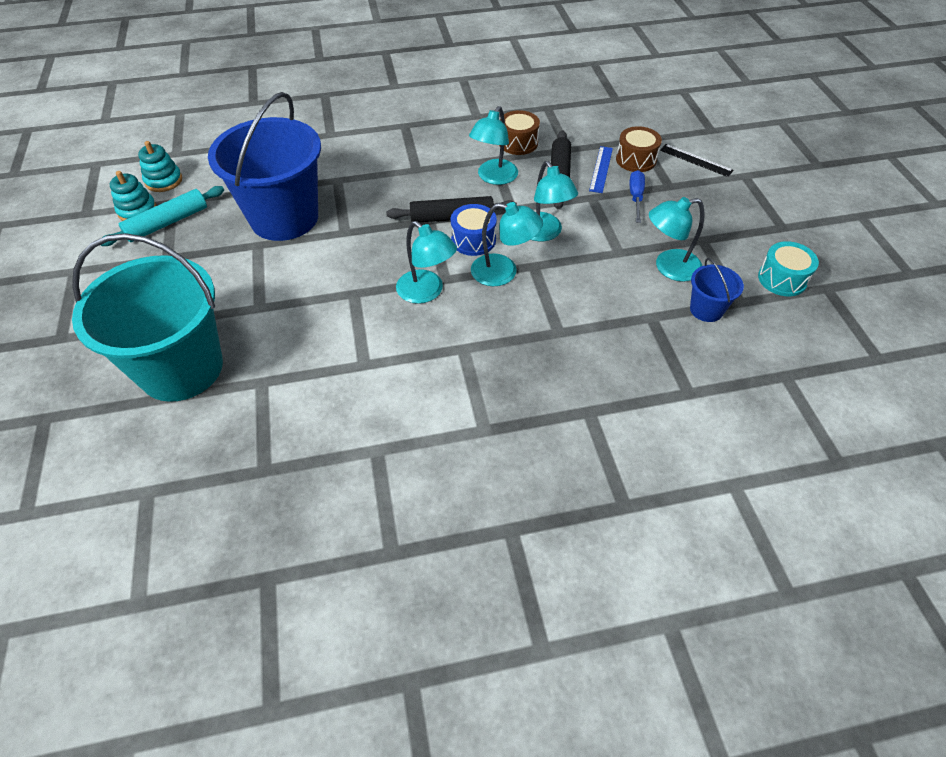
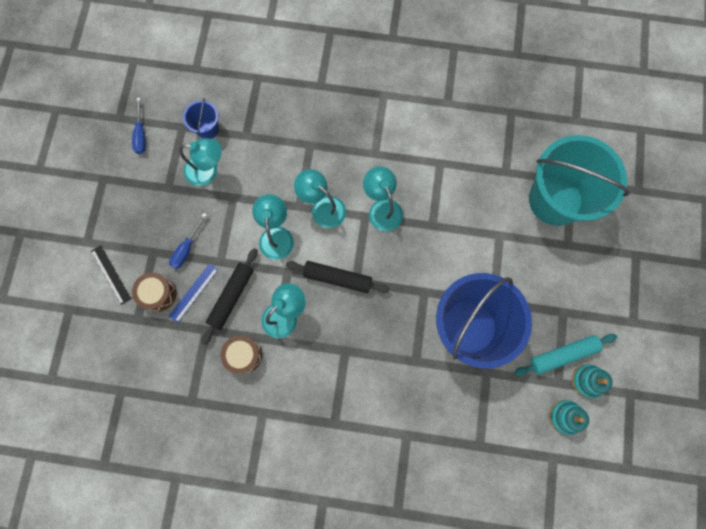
camera: 160 degrees left, 25 degrees up
(473, 240) = (331, 247): blue drum -> none
(782, 279) = (141, 134): turquoise drum -> blue screwdriver

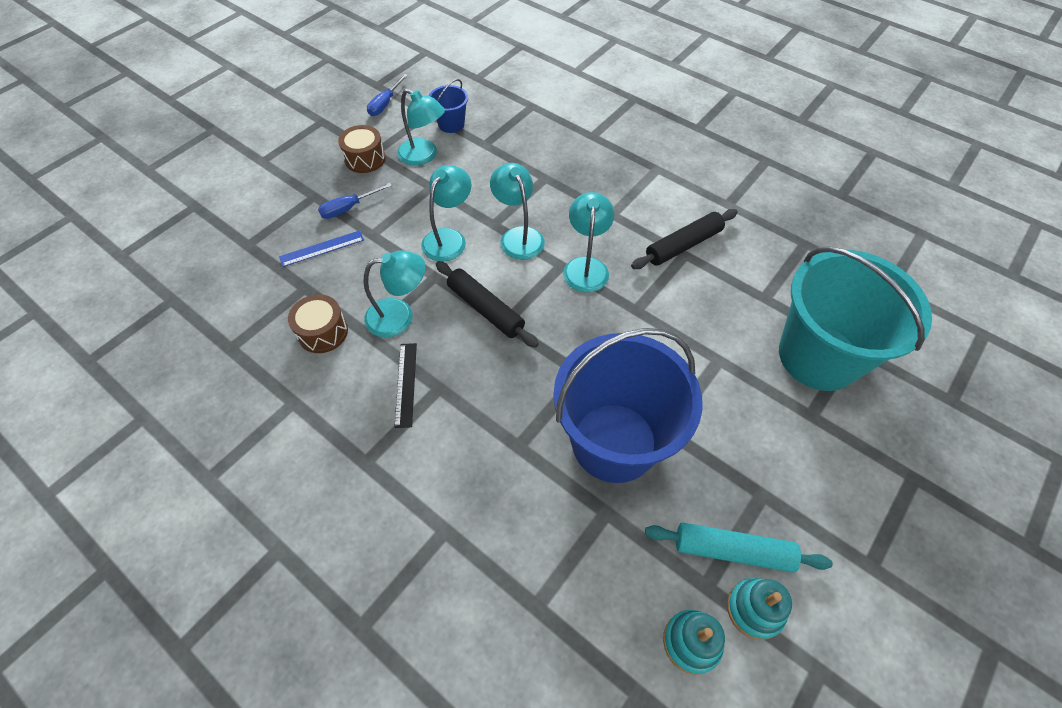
camera: 30 degrees right, 20 degrees down
(111, 274) = (258, 196): black ruler -> black ruler (406, 384)
(158, 294) = (287, 233): brown drum -> brown drum (365, 159)
(231, 297) = (356, 271): black rolling pin -> black rolling pin (683, 245)

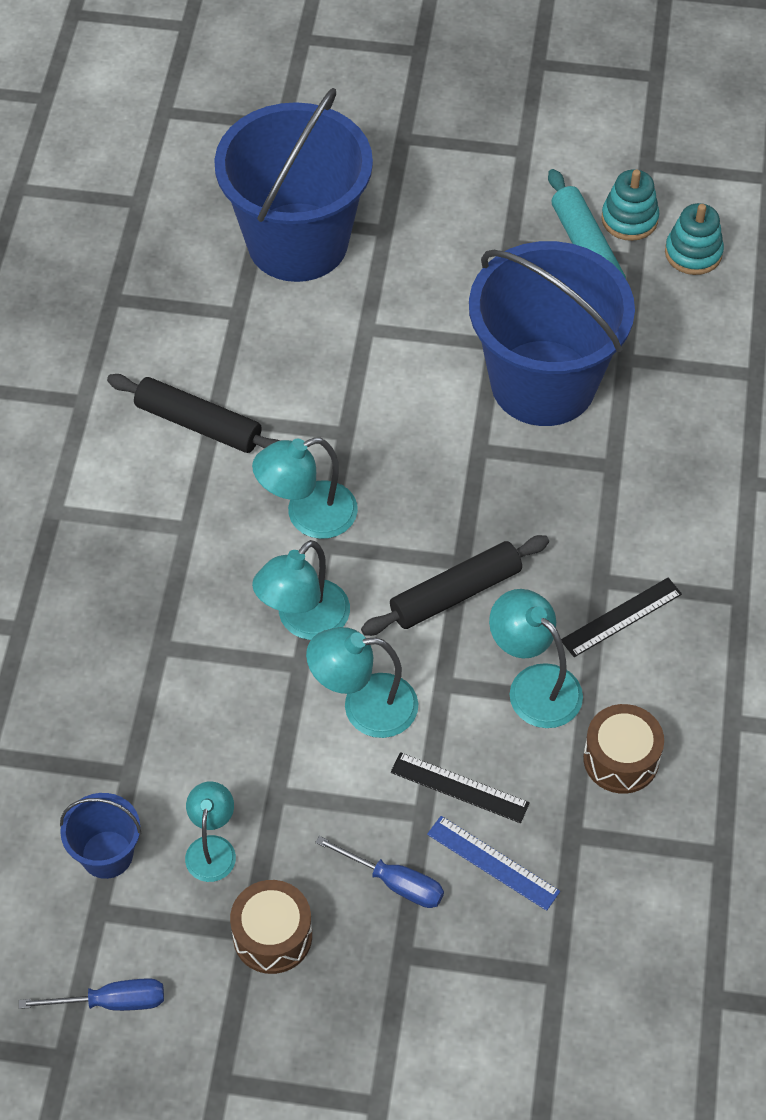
camera: 120 degrees left, 0 degrees up
(371, 255) = (459, 787): none -> black ruler
(424, 156) = (212, 848): turquoise lamp -> turquoise lamp, size x0.66
(485, 309) = (455, 593): black rolling pin -> black rolling pin turned 45 degrees clockwise
(818, 356) = (297, 242): turquoise bucket -> blue bucket

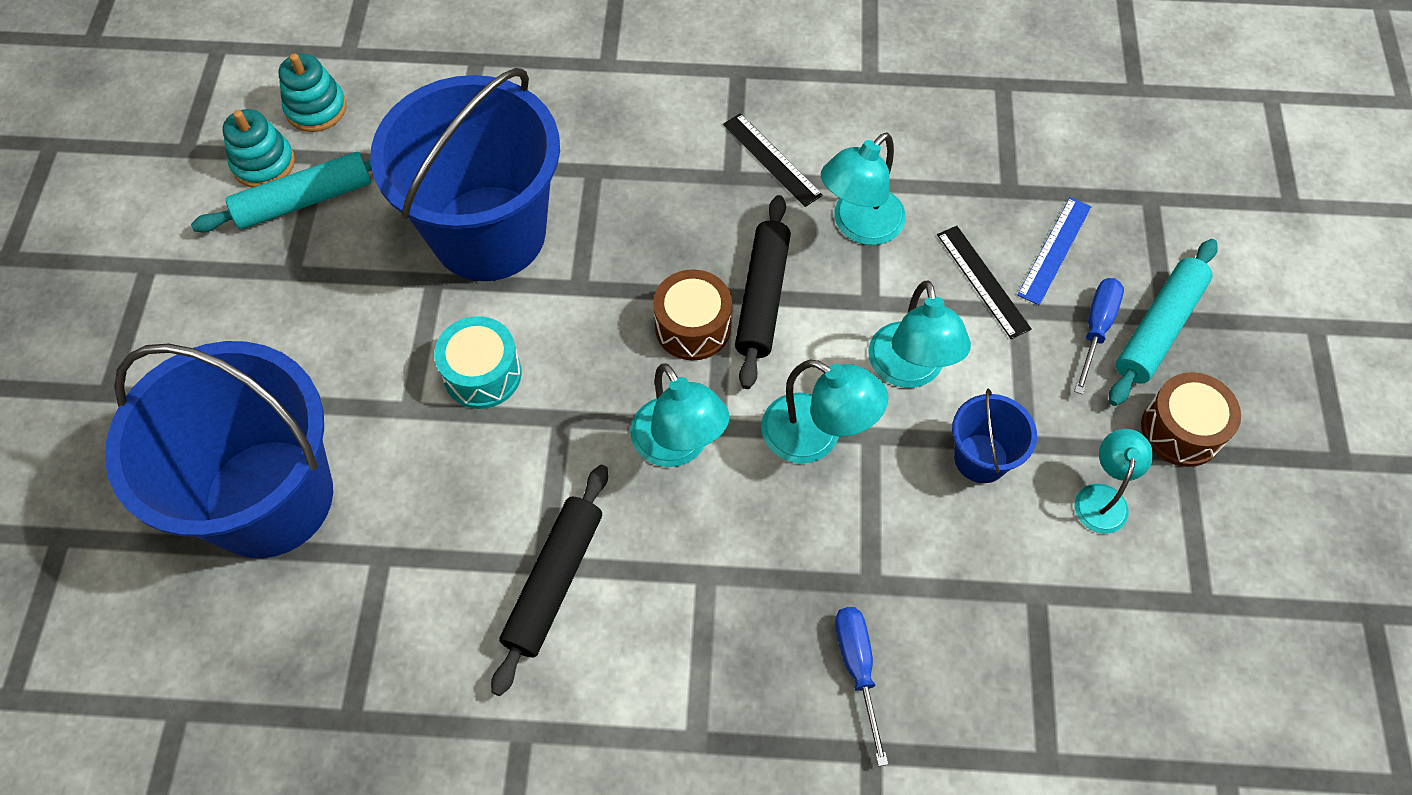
camera: 95 degrees left, 5 degrees up
(107, 854) = (1137, 603): blue bucket -> blue bucket (981, 458)
(111, 1002) = (1297, 574): blue screwdriver -> blue screwdriver (857, 669)
(212, 848) = (1102, 497): turquoise lamp -> turquoise lamp turned 105 degrees clockwise
(389, 943) = (1158, 328): none -> turquoise rolling pin
(395, 378) = (482, 374): none -> turquoise drum
(455, 593) = (762, 297): black rolling pin -> black rolling pin turned 45 degrees clockwise
(459, 787) = (982, 281): black ruler -> black ruler turned 45 degrees counterclockwise
(621, 759) = (925, 156): brown drum -> brown drum (693, 327)

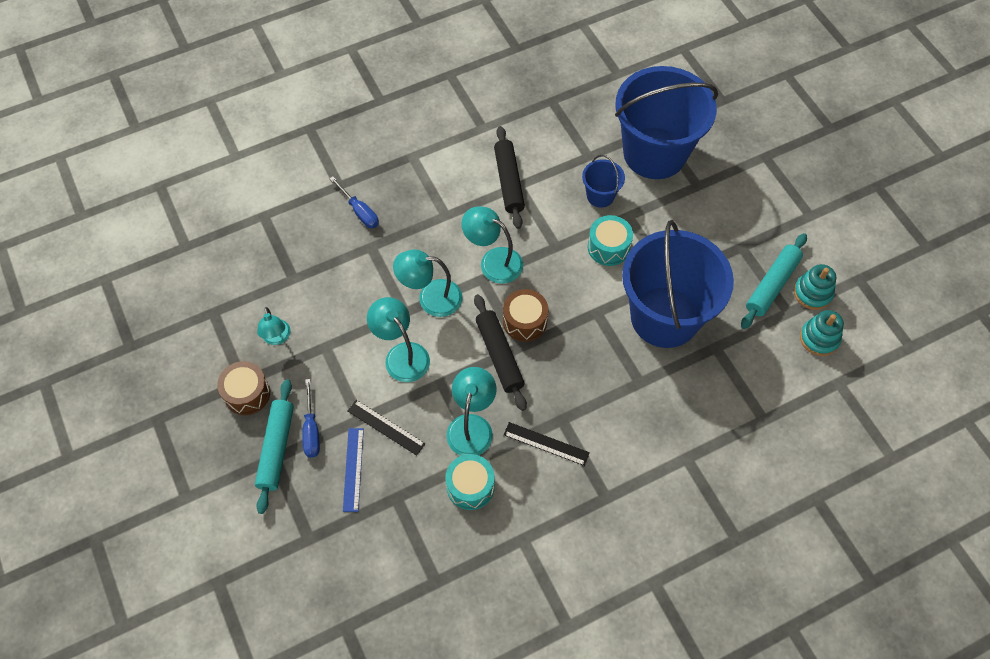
camera: 150 degrees right, 0 degrees up
(903, 158) = (470, 486): none -> turquoise drum
(981, 458) = (345, 327): blue bucket -> blue bucket (600, 196)

